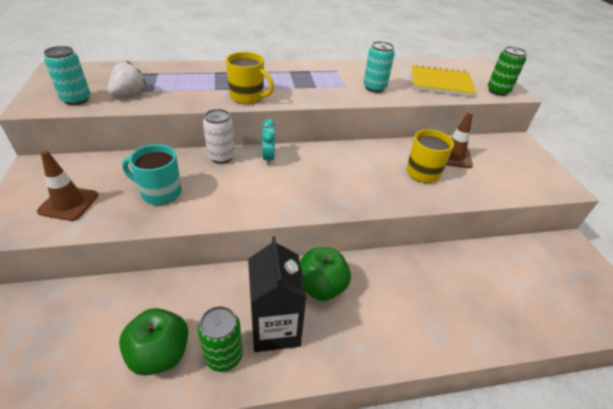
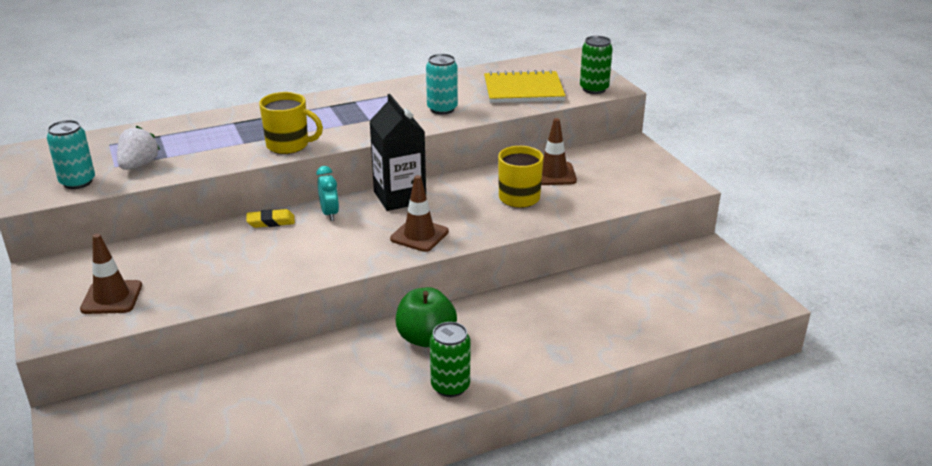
camera: 10 degrees left, 10 degrees down
(160, 192) = (214, 269): turquoise mug -> none
(160, 354) = (269, 423): green apple -> none
(221, 157) = (271, 222): white can -> yellow eraser
(224, 356) = (338, 412): green can -> green can (450, 386)
(275, 328) = (385, 381): black carton -> black carton (399, 197)
(334, 193) = (419, 235): none -> brown traffic cone

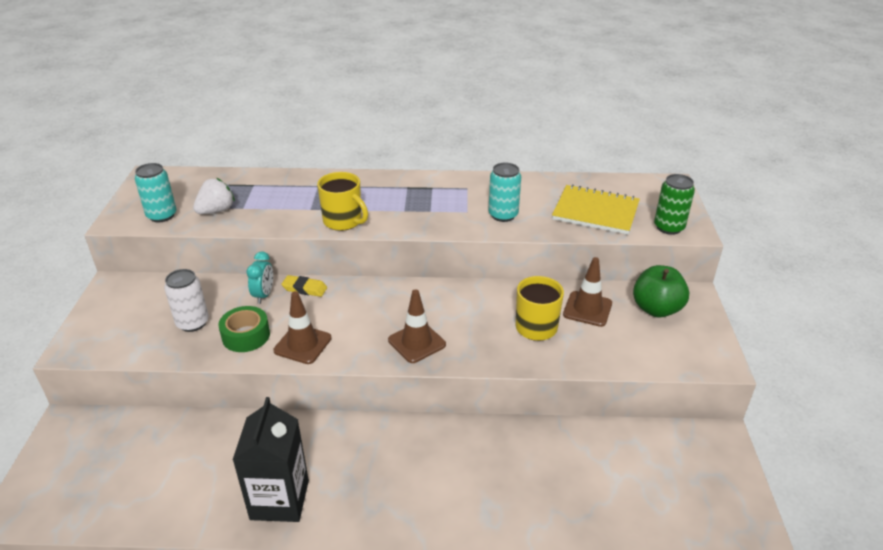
camera: 25 degrees right, 5 degrees up
(112, 297) = (137, 328): brown traffic cone -> brown traffic cone (302, 344)
(172, 278) = (192, 323): none -> white can
(241, 273) = (246, 336): none -> green tape
(330, 213) = (357, 294): turquoise clock -> turquoise clock (264, 295)
(399, 197) = (427, 294): black carton -> black carton (279, 499)
(426, 338) = (380, 448): green apple -> green apple (656, 309)
(450, 386) = (367, 512): green can -> none

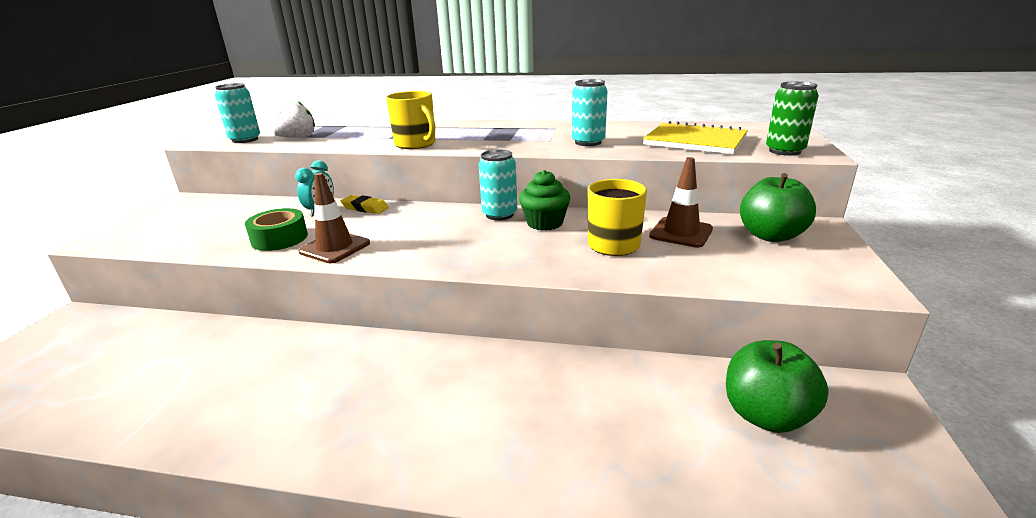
camera: 10 degrees right, 10 degrees down
(192, 323) = (234, 227): white can -> none
(279, 499) = (241, 414): black carton -> none
(416, 342) = (464, 251): brown traffic cone -> none
(432, 292) = (499, 214): none -> turquoise can
(474, 302) = (544, 223): none -> green cupcake
(650, 463) = (766, 415): none -> green apple

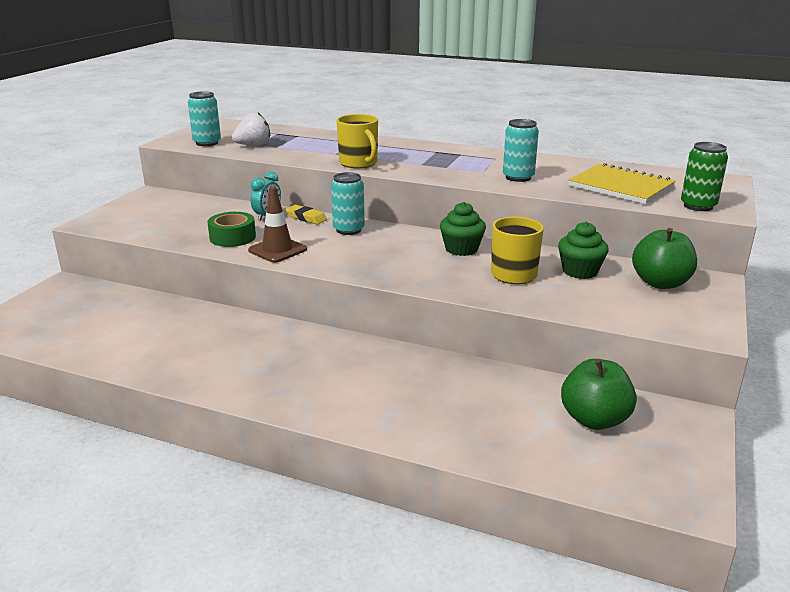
camera: 10 degrees right, 0 degrees up
(499, 214) = (424, 237): turquoise can -> turquoise can (348, 230)
(681, 233) = (580, 271): brown traffic cone -> green cupcake

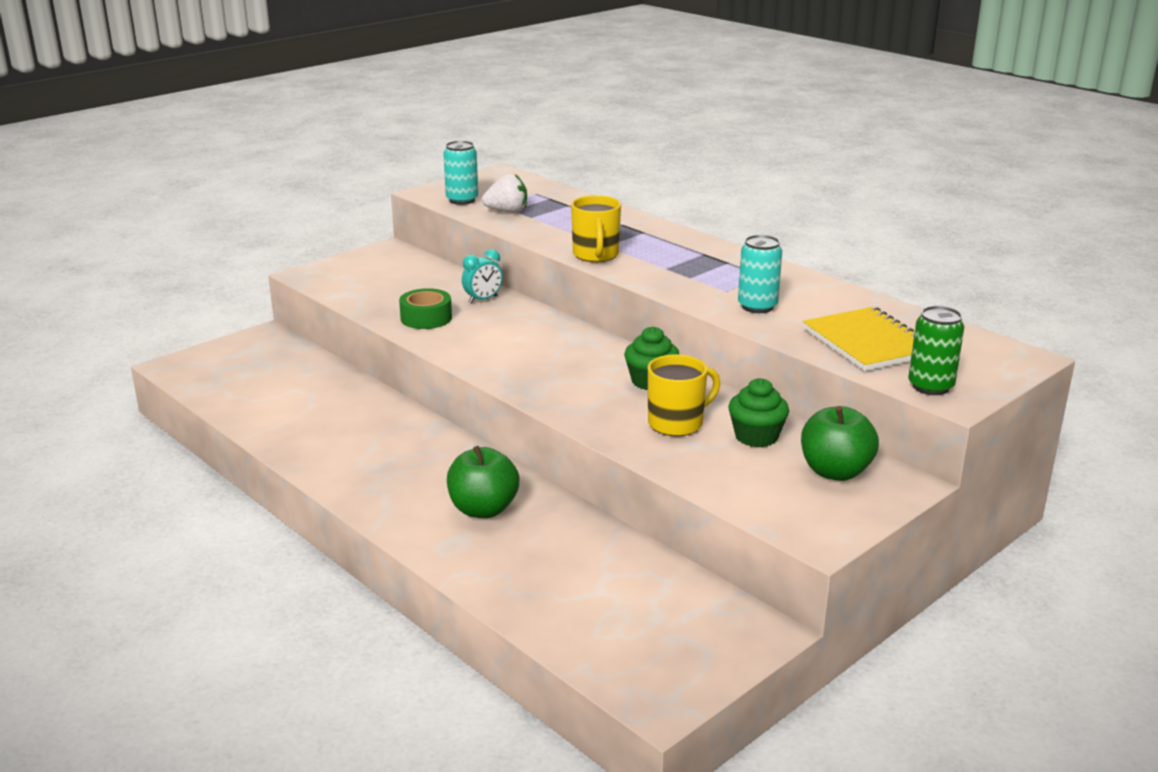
camera: 25 degrees right, 0 degrees up
(277, 250) = (457, 342): brown traffic cone -> none
(306, 218) = (521, 309): yellow eraser -> none
(348, 230) = (552, 333): turquoise can -> none
(594, 419) = (651, 601): green apple -> green apple (483, 509)

